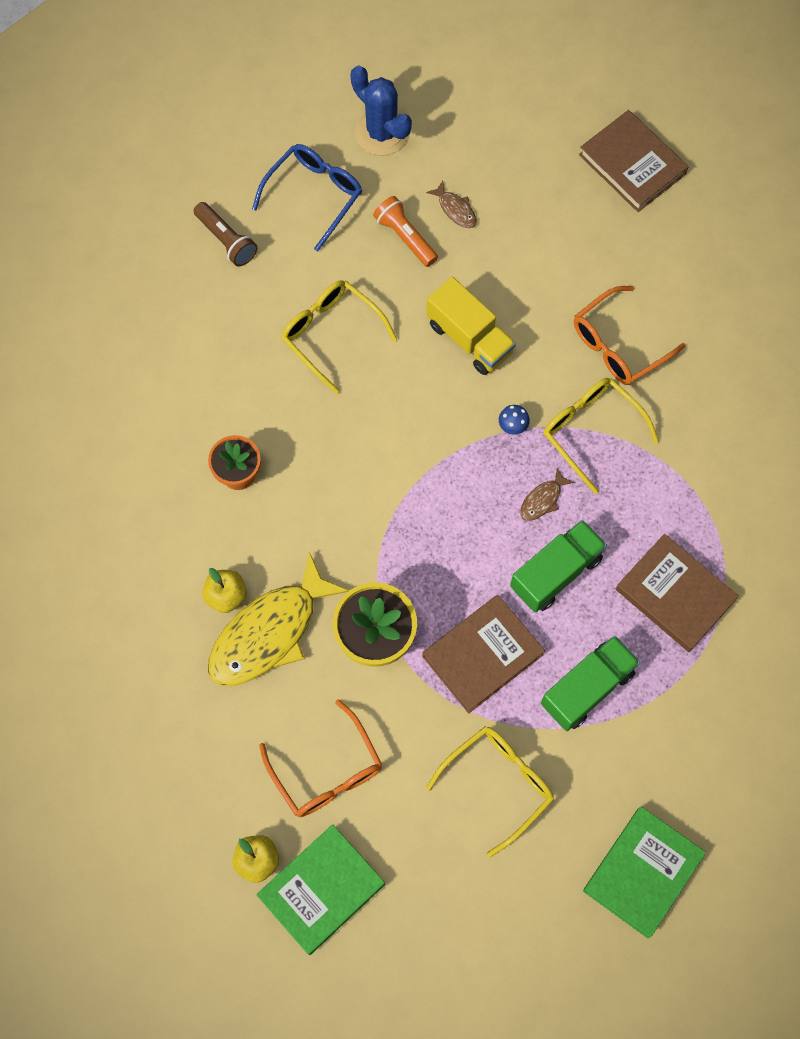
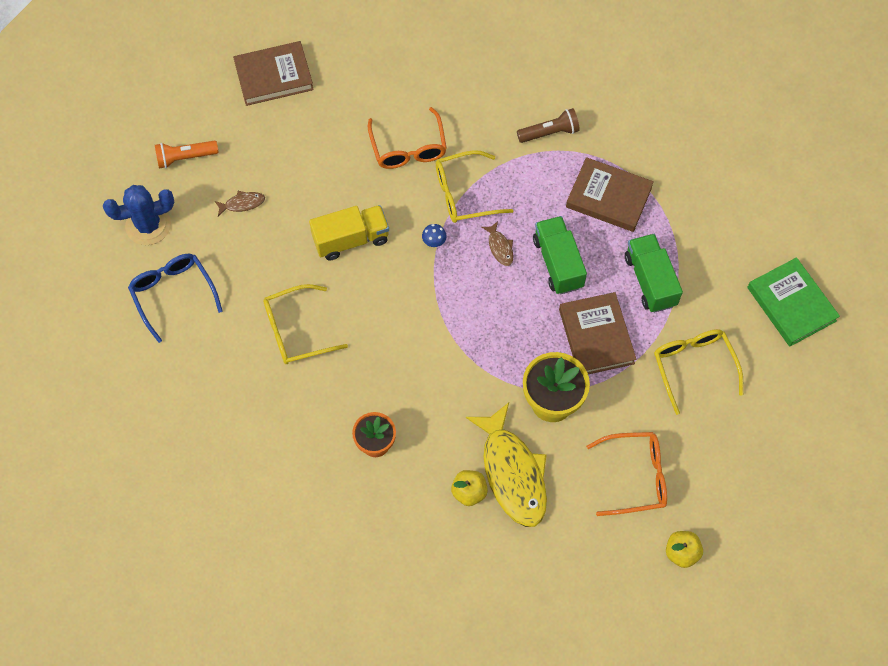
camera: 65 degrees left, 5 degrees down
(226, 240) = (174, 373): brown flashlight -> brown flashlight (550, 133)
(321, 890) = (721, 517): green book -> none
(405, 237) = (245, 246): orange flashlight -> orange flashlight (185, 158)
(675, 595) = (608, 197): brown book -> brown book turned 45 degrees clockwise

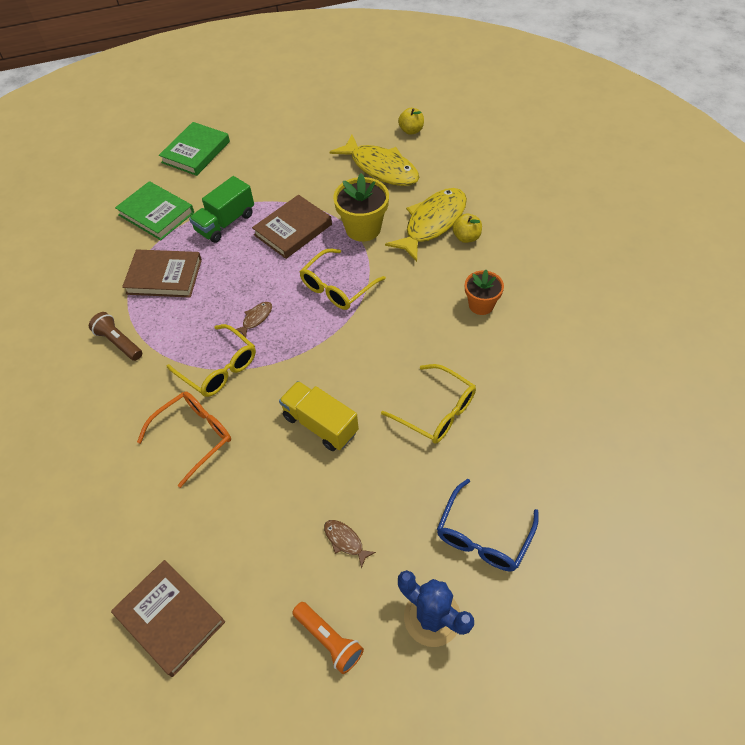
camera: 120 degrees left, 10 degrees down
(434, 241) = (280, 364): blue mushroom -> none
(558, 263) = (246, 278): green truck -> none
(608, 197) = (164, 276): brown book -> brown book turned 75 degrees counterclockwise
(635, 477) = (381, 168): orange glasses -> yellow fish
(693, 367) = (279, 175): yellow glasses -> yellow glasses (337, 287)
(707, 225) = (156, 214): none -> green book

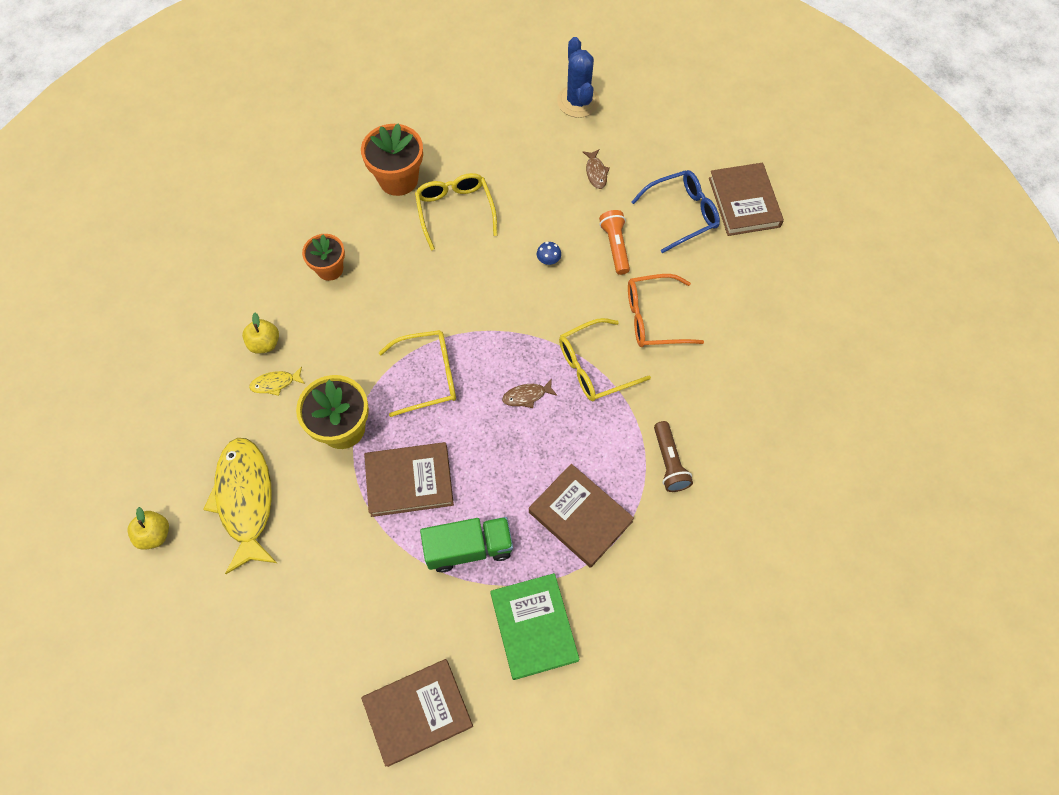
camera: 145 degrees left, 10 degrees up
(196, 152) = (418, 712): green book -> brown book
(219, 368) = (594, 367): yellow glasses -> yellow glasses turned 105 degrees counterclockwise
(320, 424) = (548, 260): yellow truck -> blue mushroom
(329, 640) = (649, 129): orange flashlight -> orange flashlight (615, 246)
(432, 223) = (275, 383): yellow fish -> yellow fish, size x0.42
(483, 536) = (505, 119): blue glasses -> blue glasses (682, 214)
(511, 404) = (398, 179): none -> orange flower pot

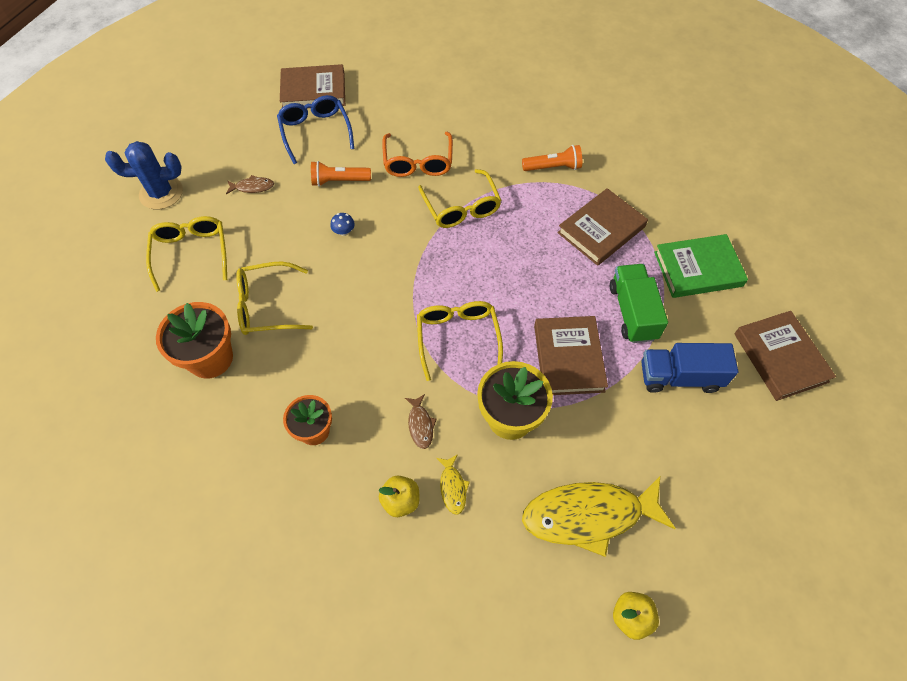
camera: 85 degrees left, 5 degrees down
(390, 594) = (679, 377): none -> blue truck
(509, 141) = (191, 253): none -> yellow glasses
(527, 396) = (486, 259): brown fish -> brown fish (420, 425)
(669, 462) = (553, 167): brown flashlight -> orange flashlight

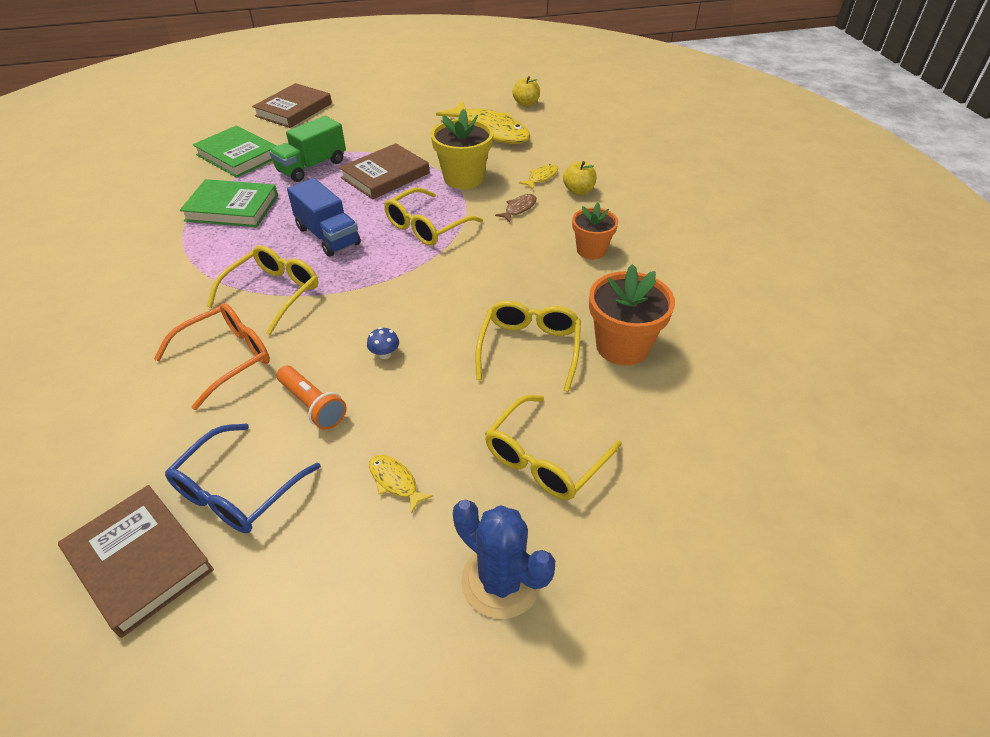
camera: 130 degrees left, 15 degrees down
(252, 187) = (395, 482): brown fish -> yellow fish
(267, 306) = (529, 348): yellow glasses -> yellow glasses turned 120 degrees counterclockwise
(553, 167) = (163, 263): orange flashlight -> none
(601, 230) = (232, 208): brown book -> green book
(679, 377) = (350, 134): blue truck -> blue truck (328, 236)

